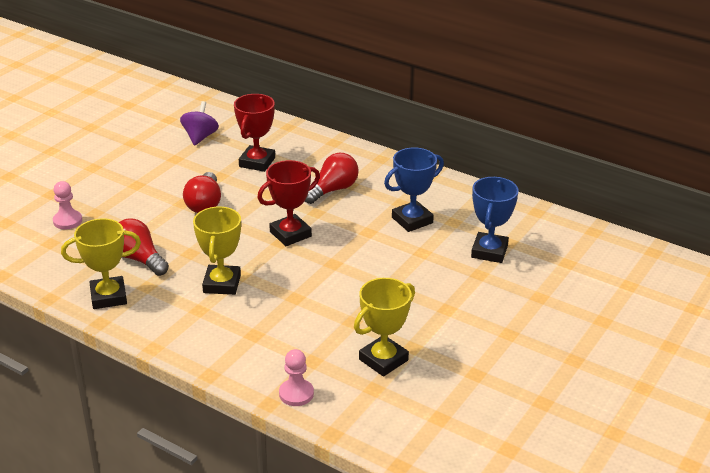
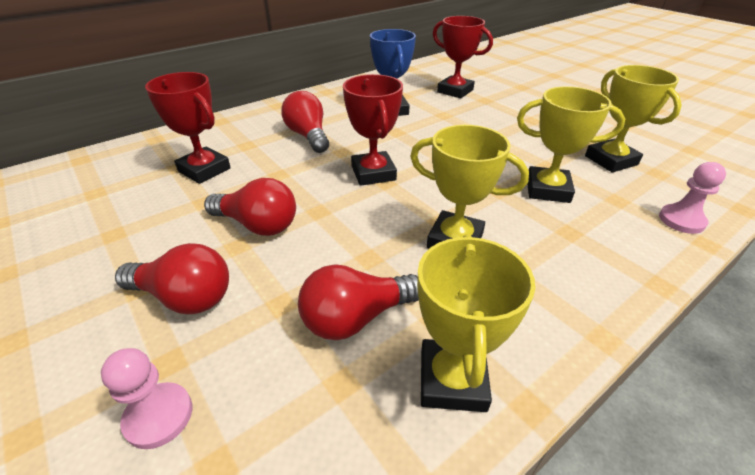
camera: 70 degrees left, 5 degrees up
(135, 201) = (185, 297): none -> red light bulb
(200, 137) = (88, 202): purple spinning top -> none
(309, 323) = (547, 189): none -> yellow trophy
(489, 251) = (455, 91): blue trophy -> red trophy

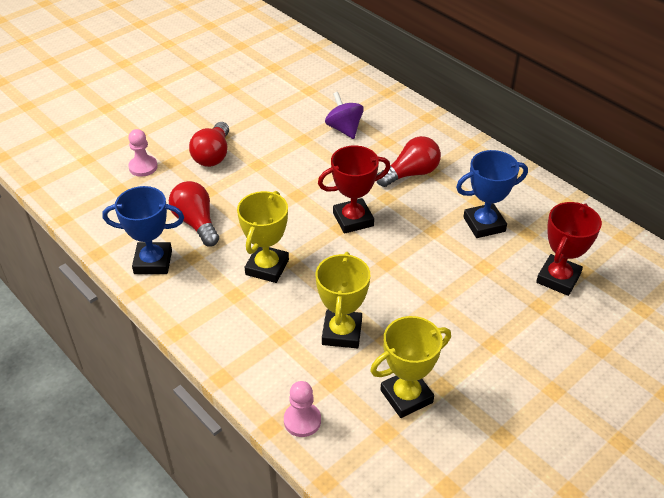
camera: 85 degrees right, 5 degrees up
(204, 170) = (344, 129): red trophy -> purple spinning top
(258, 225) = (278, 169): red light bulb -> none
(452, 380) = (153, 262): yellow trophy -> blue trophy

